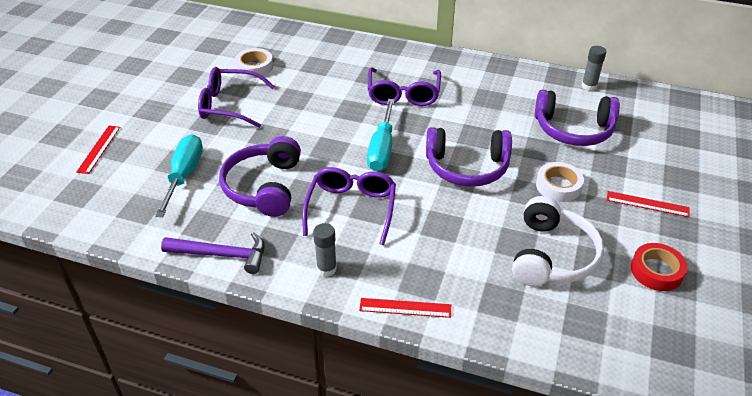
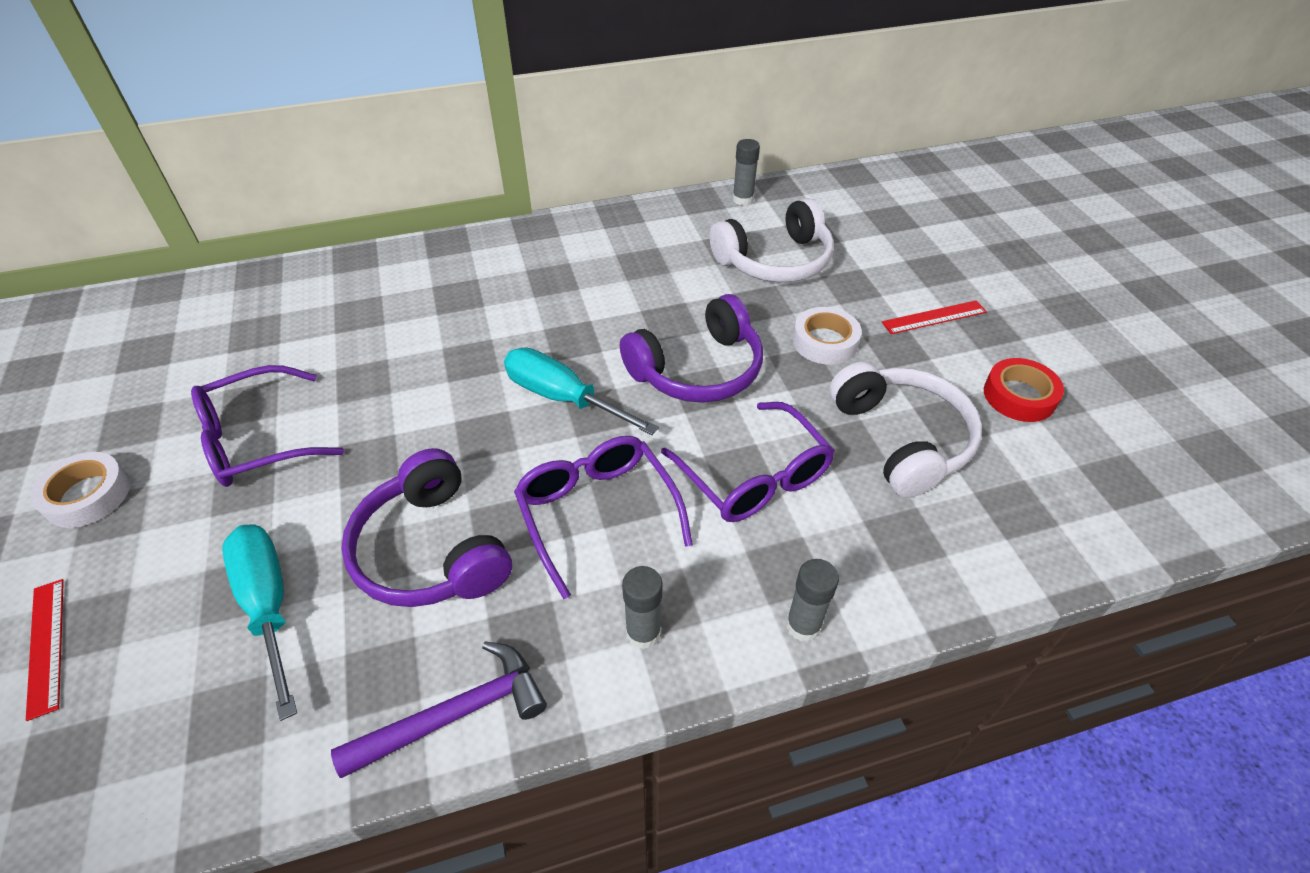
camera: 35 degrees left, 5 degrees up
(254, 67) = (253, 358): white tape -> white tape (87, 495)
(382, 149) = (563, 398): turquoise screwdriver -> turquoise screwdriver turned 150 degrees clockwise
(403, 94) = (525, 304): purple glasses -> purple glasses (754, 477)
(405, 308) = (803, 625): red ruler -> grey glue stick
(573, 129) = (775, 260): purple headphones -> white headphones

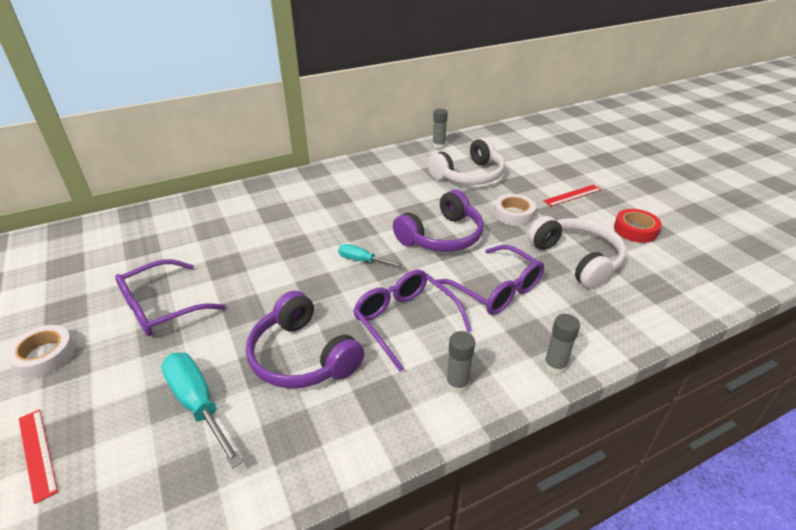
camera: 10 degrees left, 10 degrees down
(455, 714) = (349, 450): purple hammer -> none
(563, 398) = (362, 261): turquoise screwdriver -> turquoise screwdriver, size x0.59

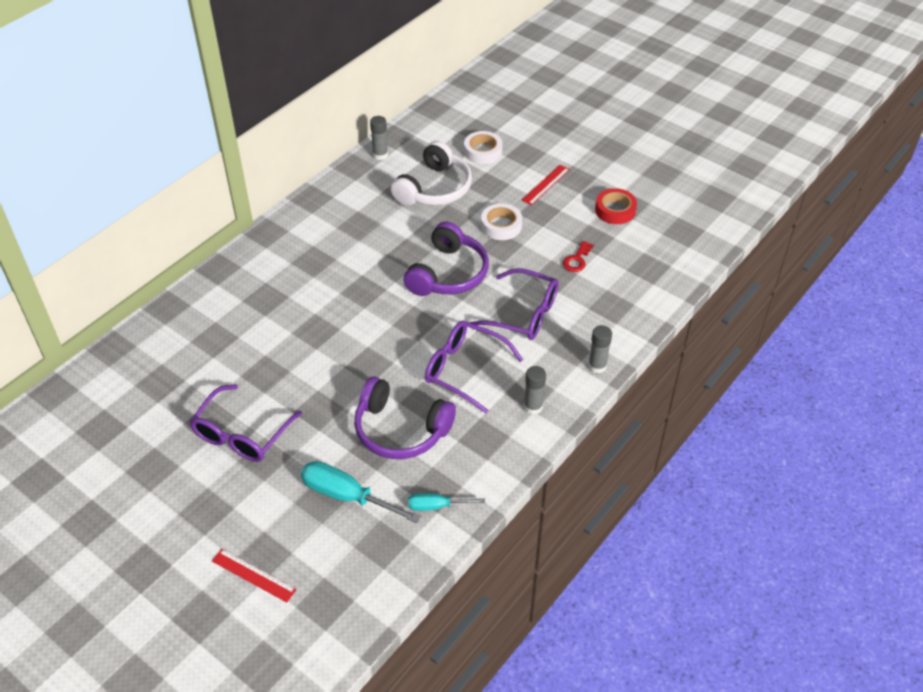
camera: 25 degrees left, 10 degrees up
(45, 355) = (178, 511): white tape -> white tape (483, 151)
(362, 261) = (391, 325): turquoise screwdriver -> turquoise screwdriver (436, 506)
(577, 259) = (577, 260): white headphones -> red key

